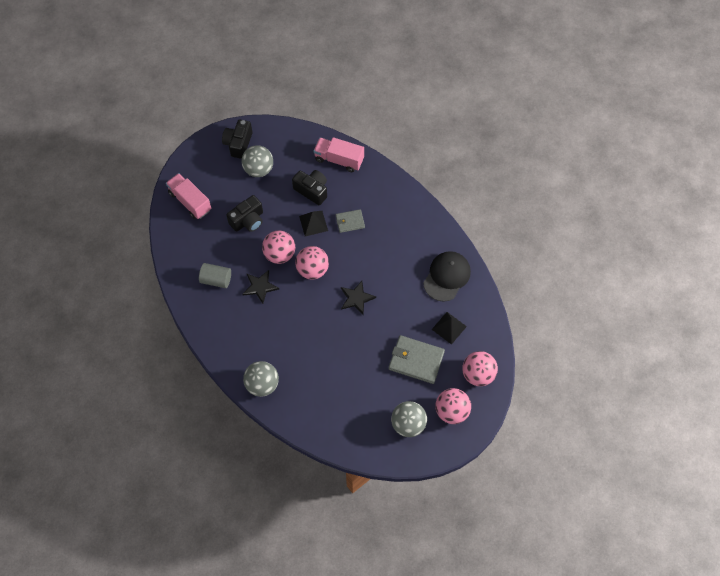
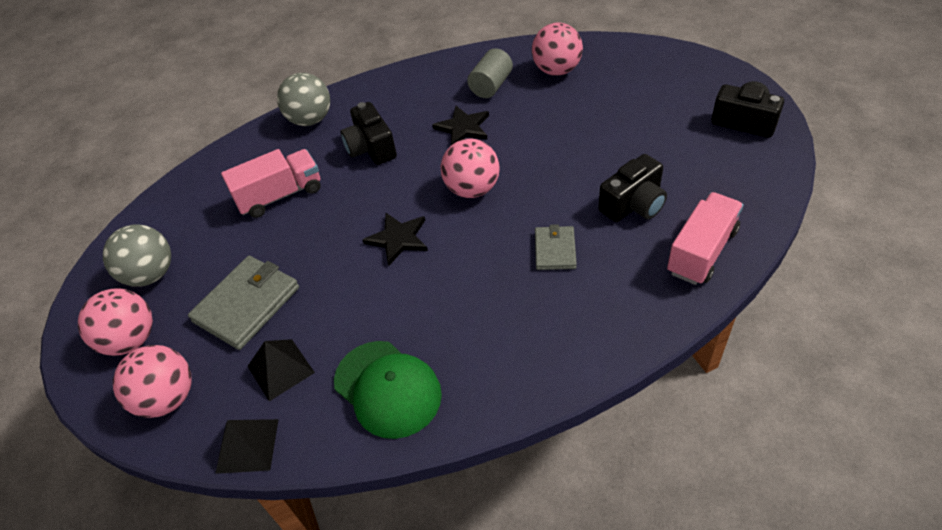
camera: 110 degrees right, 15 degrees down
(190, 201) = (633, 66): pink truck -> pink truck (280, 195)
(248, 220) = (586, 123): black camera -> black camera (371, 148)
(259, 169) = (687, 141): grey ball -> none
(280, 254) = (513, 153): pink ball -> pink ball (556, 70)
(313, 223) = (563, 199): black pyramid -> black pyramid (247, 446)
(446, 276) = (387, 388): black cap -> green cap

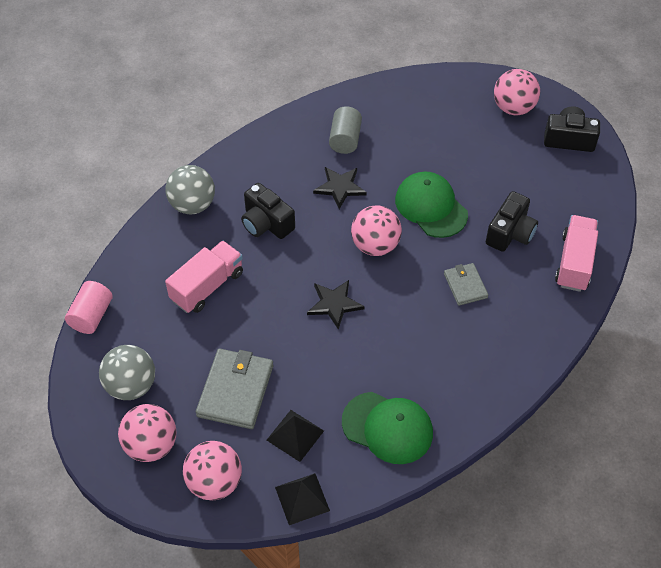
camera: 25 degrees left, 5 degrees up
(158, 200) = (92, 316): none -> pink cylinder
(552, 162) = (431, 207): none -> green cap
(556, 70) = (397, 113): pink ball -> pink ball (513, 108)

